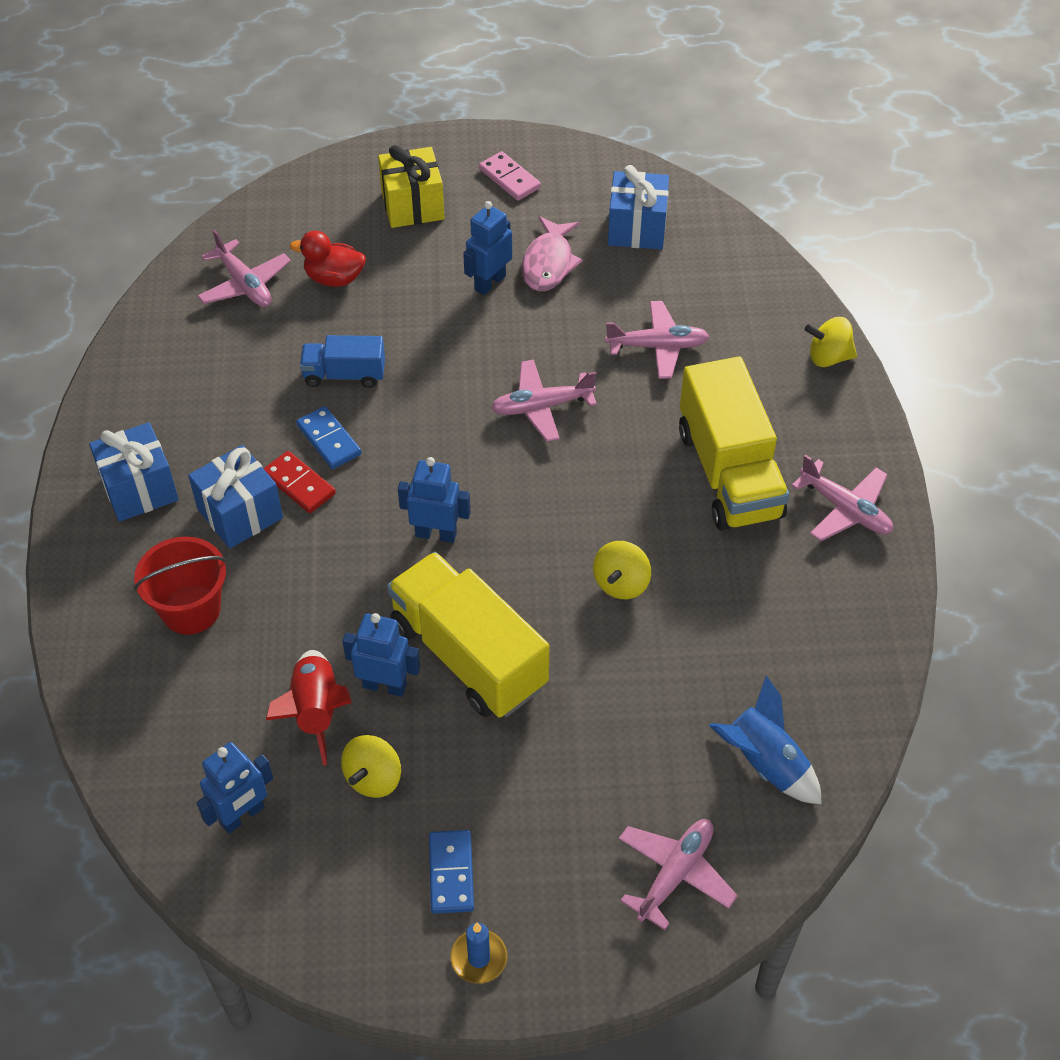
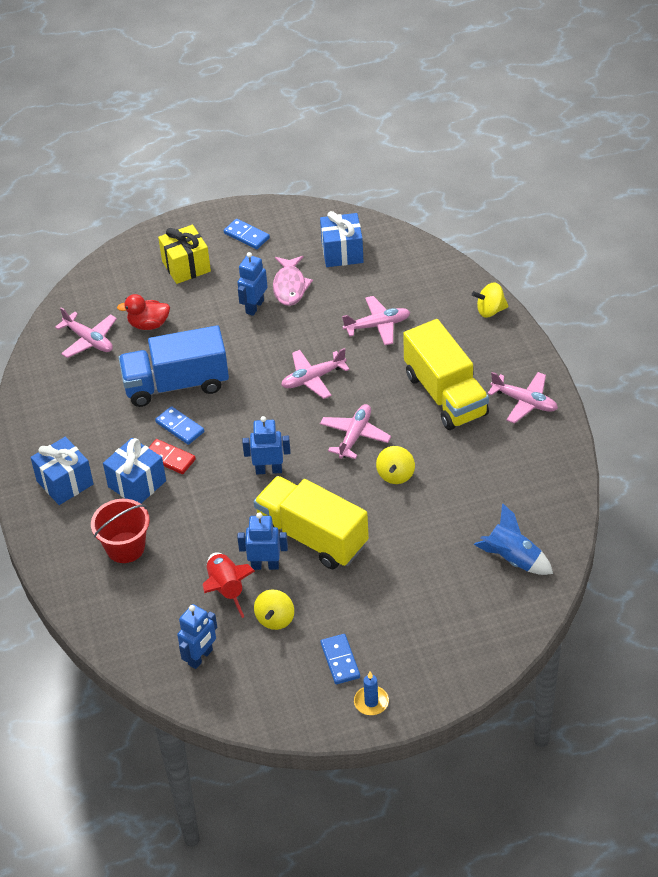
camera: 10 degrees left, 5 degrees down
(344, 375) = (176, 384): blue truck -> blue truck, size x1.88
(509, 178) = (246, 236): pink domino -> blue domino
(675, 874) = (475, 631): pink plane -> pink plane (355, 436)

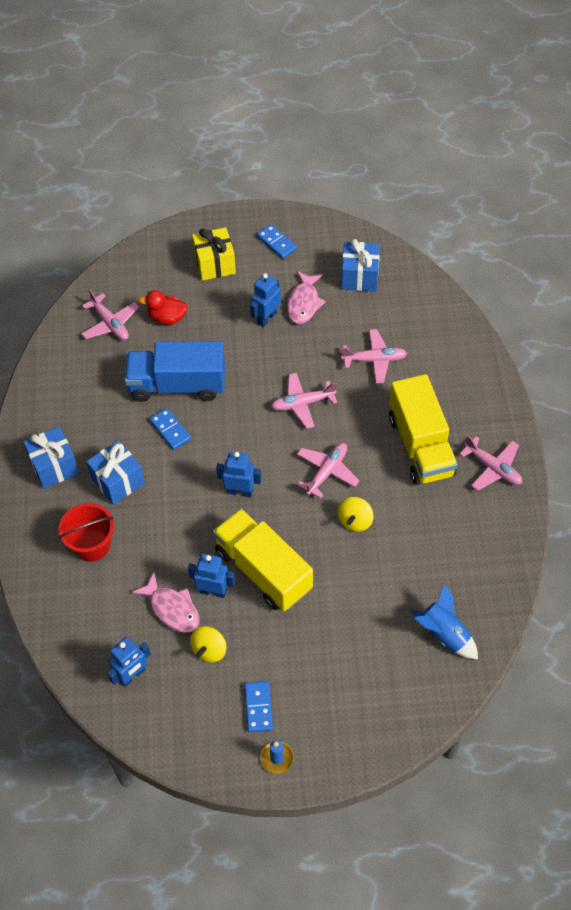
camera: 10 degrees right, 10 degrees up
(169, 458) = (153, 460): red domino -> none
(226, 589) = (172, 609): red rocket -> pink fish
(490, 310) = (482, 364): yellow spinning top -> none

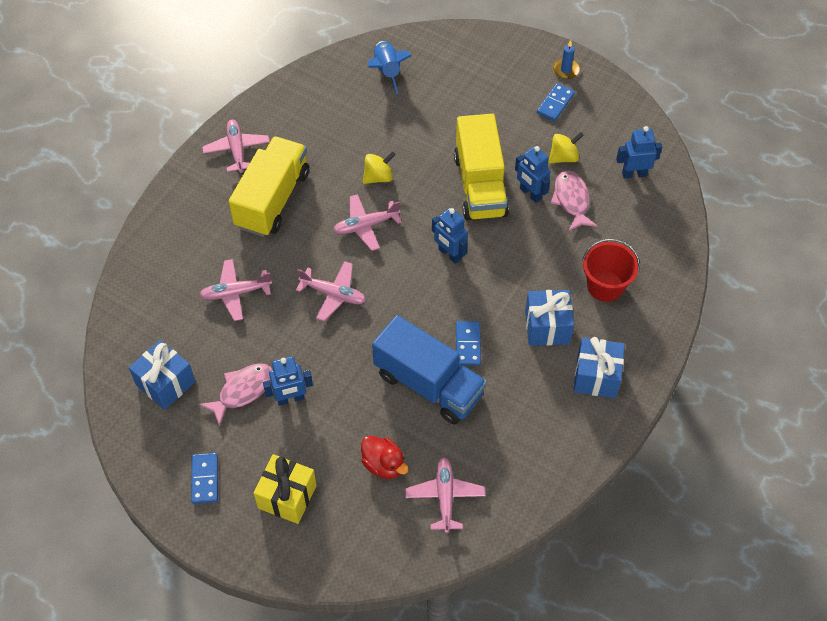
camera: 145 degrees left, 0 degrees up
(374, 360) = (235, 293): pink plane -> pink plane turned 45 degrees counterclockwise

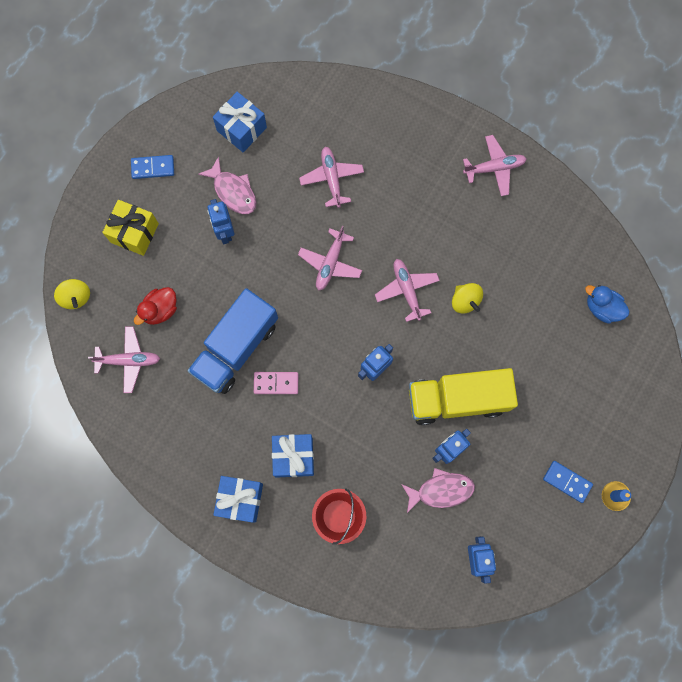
camera: 90 degrees right, 20 degrees up
(272, 199) = (436, 204): yellow truck -> none
(387, 71) = (602, 308): blue rocket -> blue duck
(467, 344) = (276, 383): blue domino -> pink domino
(563, 157) = (495, 486): yellow spinning top -> yellow spinning top (76, 297)

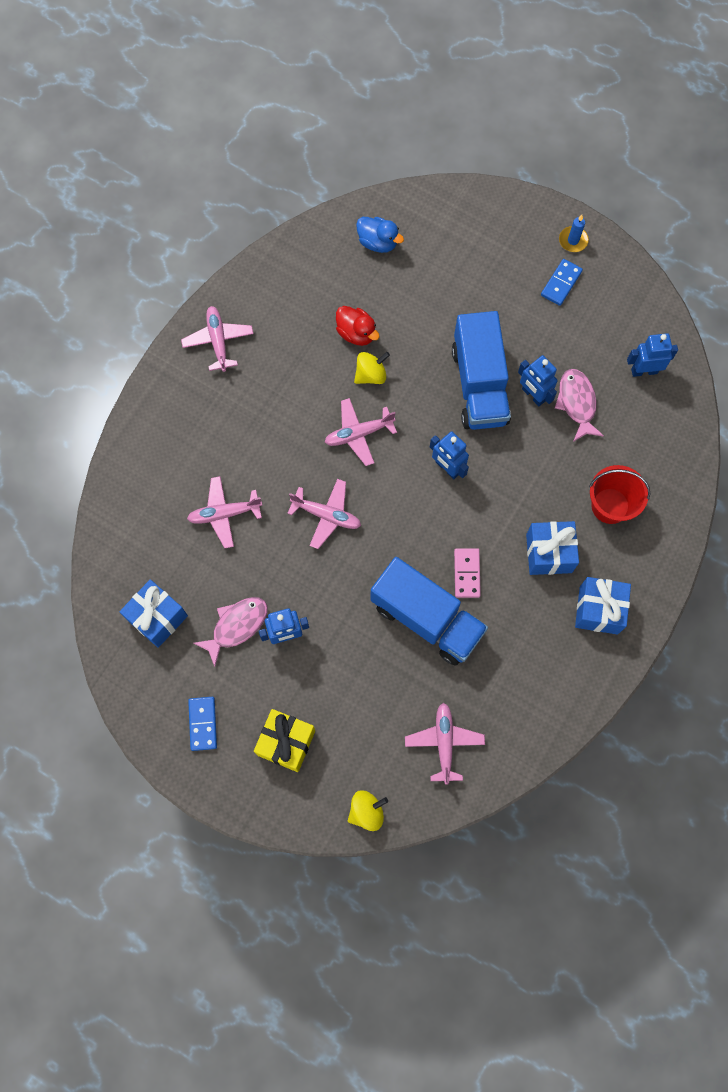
camera: 90 degrees left, 5 degrees down
(160, 310) = (382, 708): red duck -> red duck (356, 333)
(457, 399) = (479, 385): yellow truck -> blue truck
(602, 308) = (378, 242): blue duck -> blue duck turned 90 degrees counterclockwise

